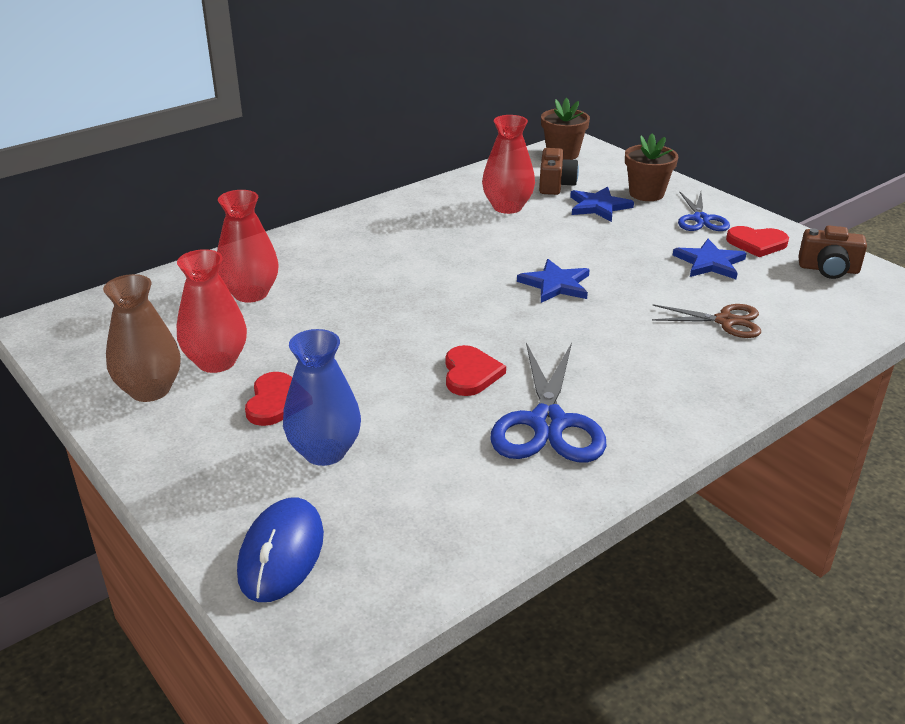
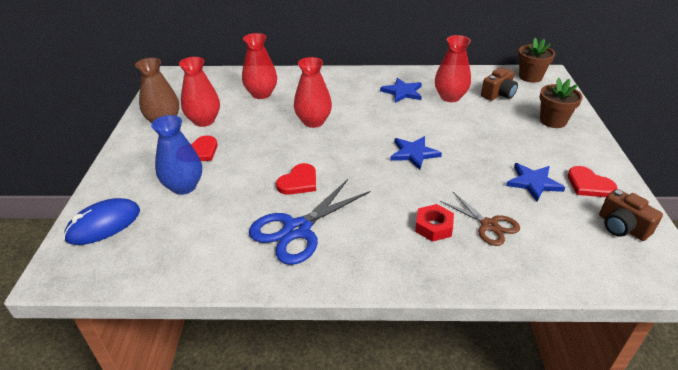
camera: 40 degrees right, 5 degrees up
(382, 299) = (313, 122): none -> red vase
(598, 206) = (508, 117): blue star -> blue star (402, 92)
(679, 348) = (433, 227): none -> red nut
(700, 219) = (568, 152): blue scissors -> none

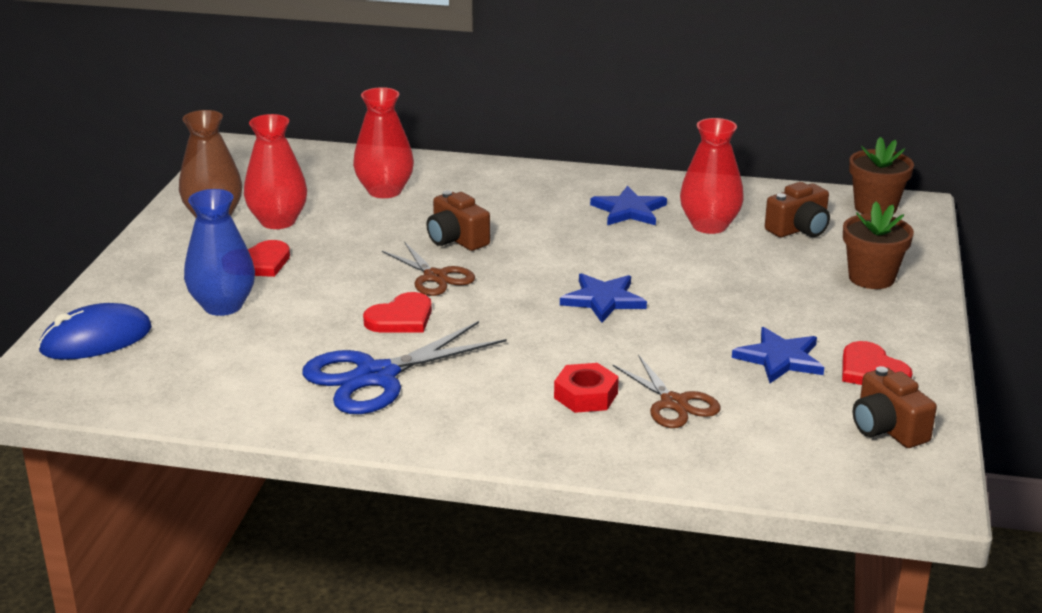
camera: 10 degrees right, 10 degrees down
(309, 149) = (435, 277): none -> brown scissors
(313, 122) = (456, 239): red vase -> brown camera

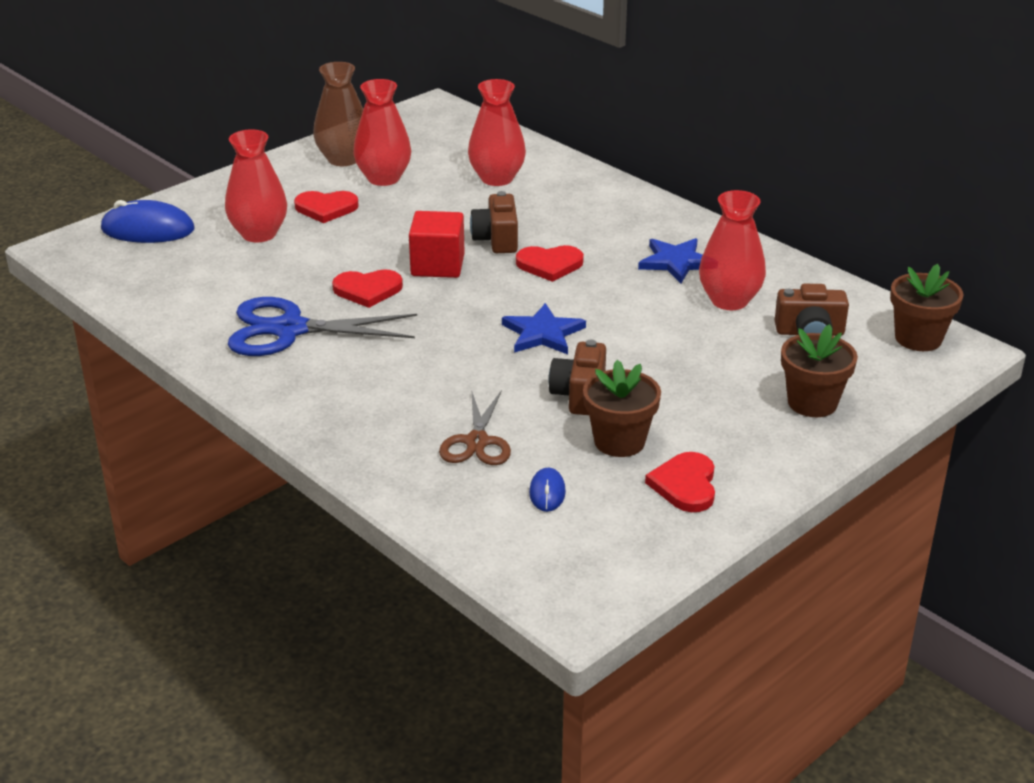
camera: 35 degrees right, 5 degrees up
(223, 306) = (259, 234): blue vase -> red vase
(435, 277) = (437, 265): brown scissors -> red cube
(531, 245) = (549, 265): none -> red heart
(586, 395) = (418, 407): red nut -> none
(780, 358) = (619, 441): blue star -> brown flower pot
(783, 418) = (547, 492): none -> blue mouse
(887, 428) = (624, 539): brown camera -> brown camera (579, 395)

